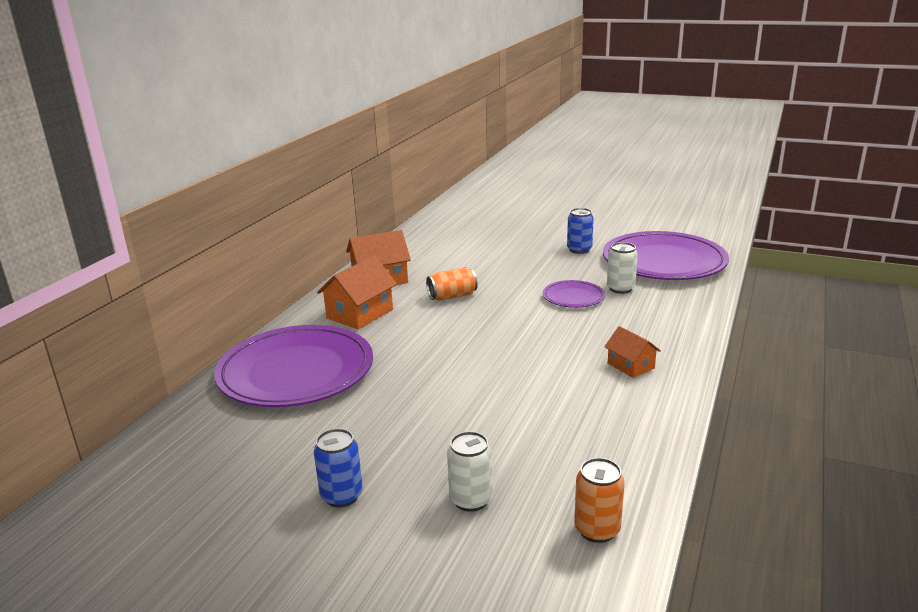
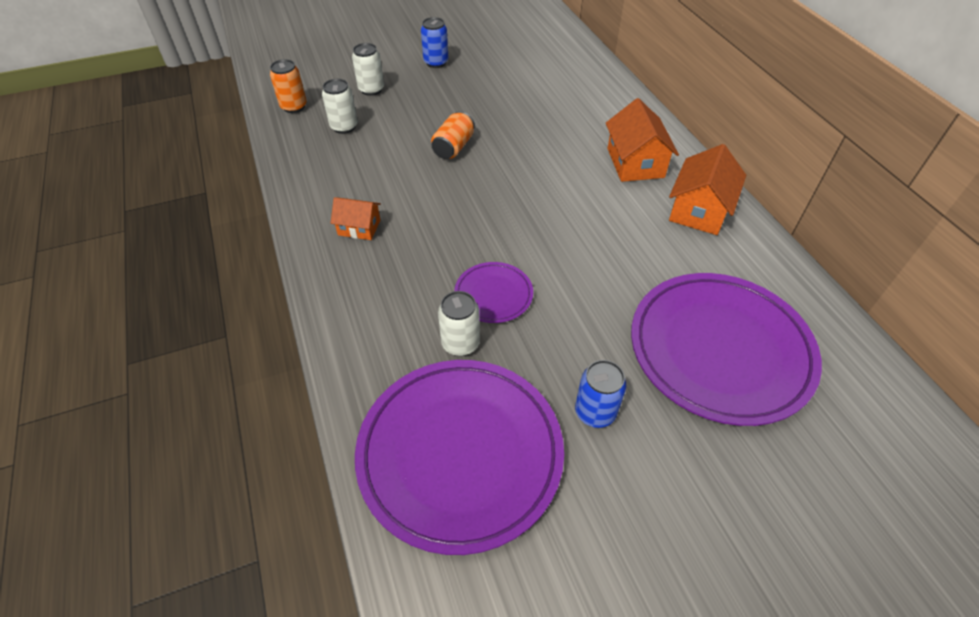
camera: 135 degrees right, 25 degrees up
(296, 372) = (579, 99): purple plate -> purple plate (720, 350)
(452, 296) = (602, 226): orange can -> orange can (453, 147)
(557, 464) = (344, 127): none -> white can

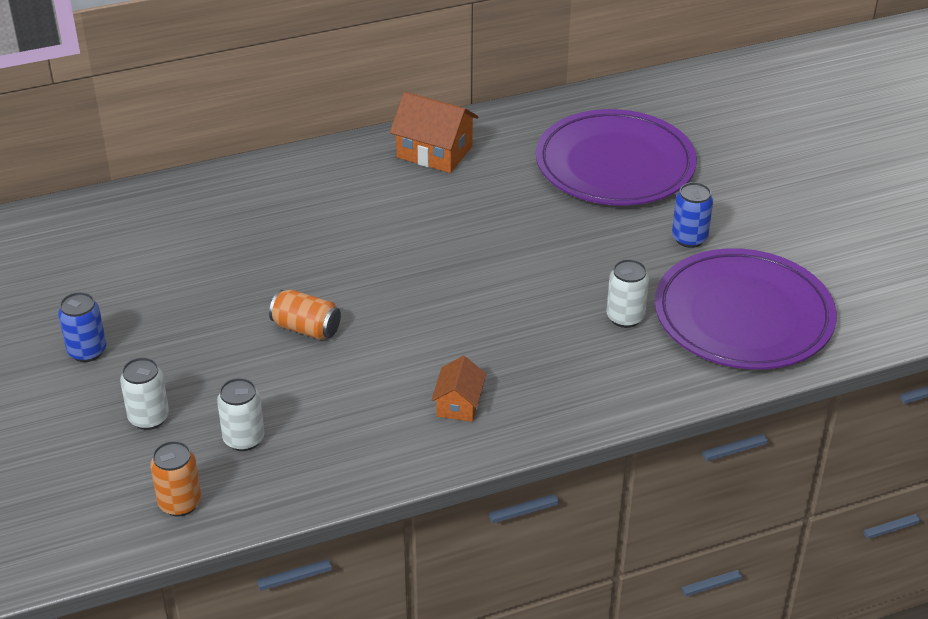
camera: 90 degrees left, 10 degrees down
(493, 295) = (560, 295): purple plate -> none
(635, 163) = (352, 185): orange house -> none

